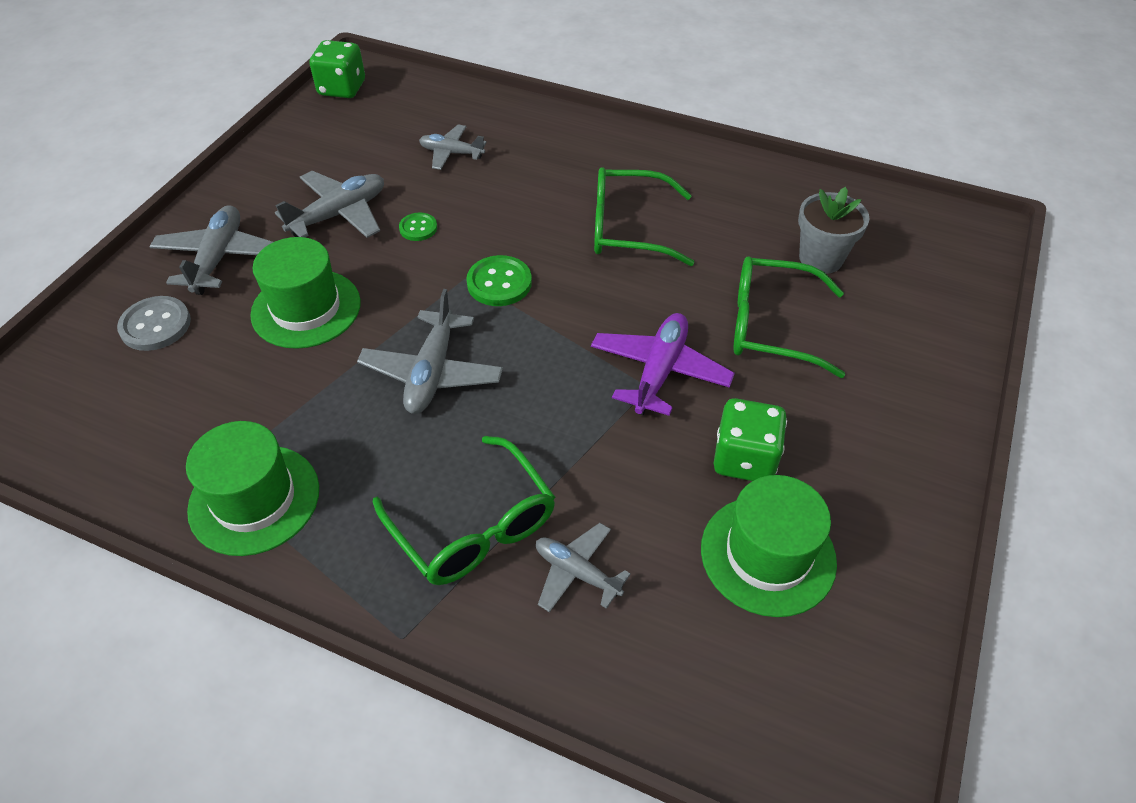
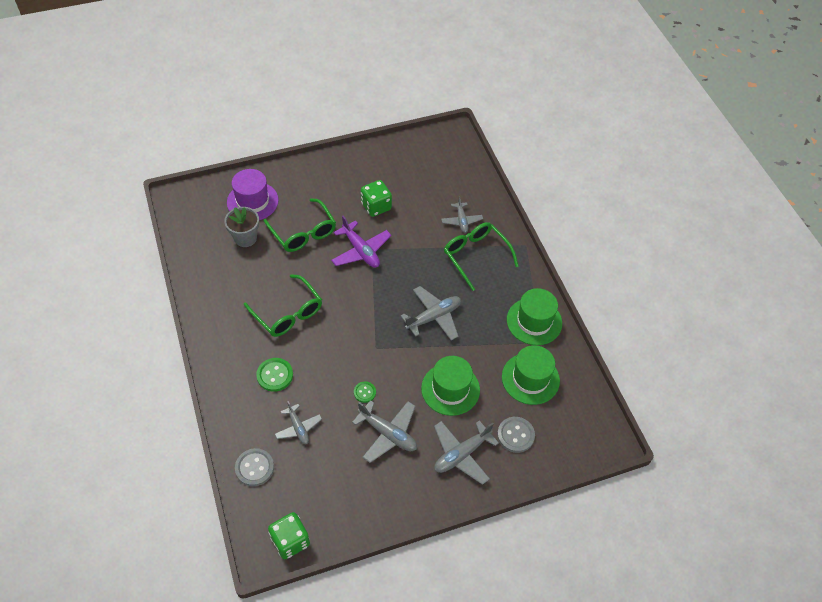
camera: 135 degrees left, 5 degrees up
(339, 214) = (388, 434): grey plane -> grey plane turned 150 degrees counterclockwise
(451, 103) = (254, 468): none -> grey button
(473, 526) = (476, 256): green glasses -> green glasses turned 45 degrees counterclockwise
(499, 283) = (367, 333): green button -> green button (275, 375)
(659, 371) = (361, 251): purple plane -> purple plane turned 105 degrees counterclockwise
(768, 555) = (406, 182): green hat -> green hat (530, 378)
(901, 306) = (252, 201): none -> purple hat

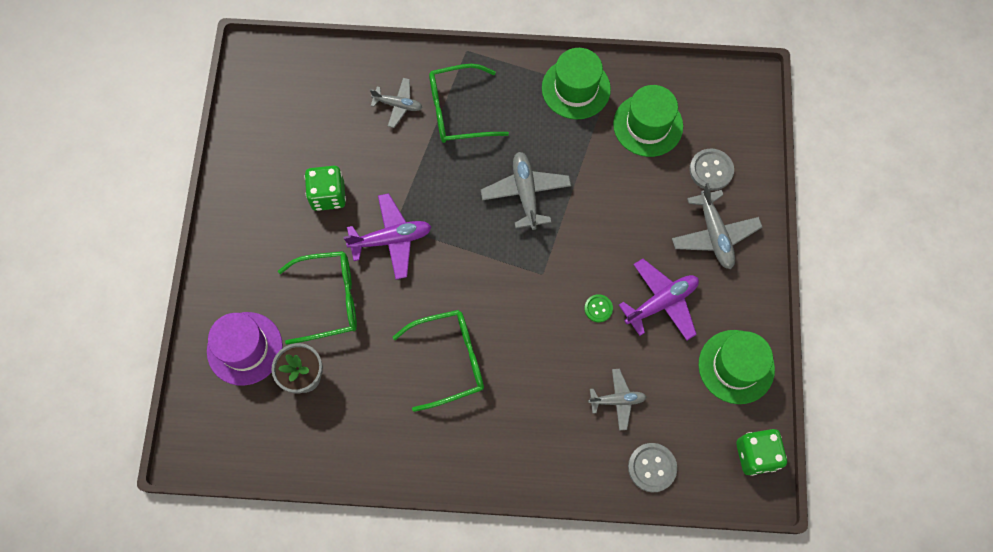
camera: 65 degrees left, 15 degrees up
(275, 375) = (534, 405): green button -> none
(388, 434) = (661, 302): grey plane -> purple plane
(450, 389) = (629, 213): green hat -> green hat (736, 366)

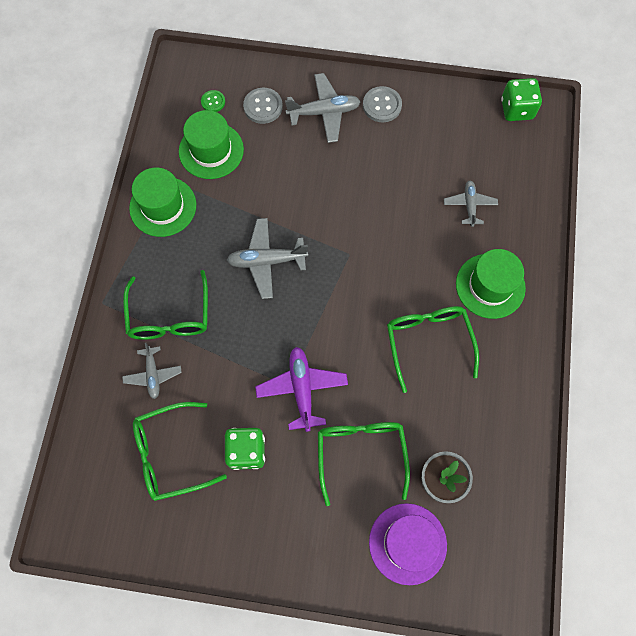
camera: 85 degrees left, 0 degrees up
(323, 130) = (170, 454): none -> green glasses
(398, 105) = (153, 374): grey plane -> grey plane turned 150 degrees clockwise
(598, 308) = (385, 211): green button -> green button (213, 102)
(652, 467) = (527, 186): grey button -> grey button (382, 105)
(661, 302) = (383, 161): purple plane -> none
(736, 366) = (443, 113): green hat -> green hat (490, 286)

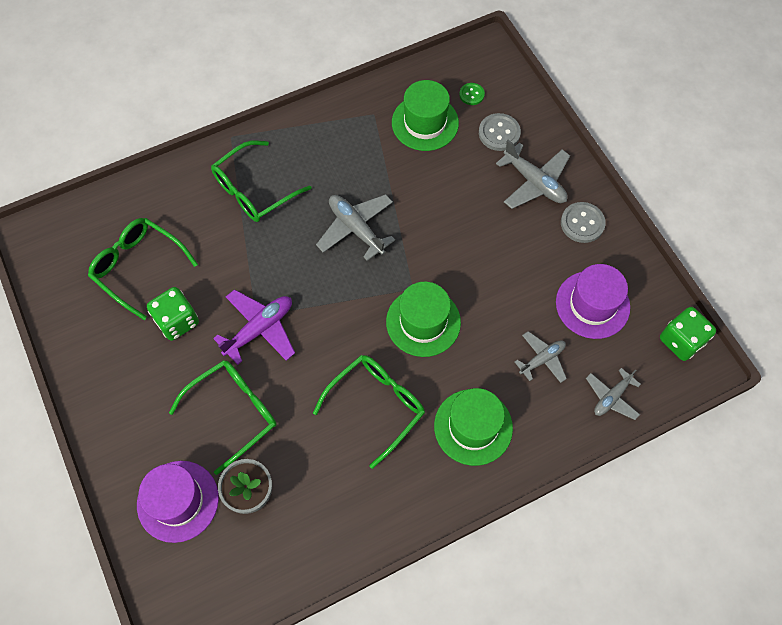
camera: 55 degrees right, 5 degrees down
(153, 374) = (196, 211): grey plane -> grey plane (611, 397)
(163, 206) = (346, 122): green hat -> green hat (423, 322)
(450, 144) = (592, 304): none -> purple hat

